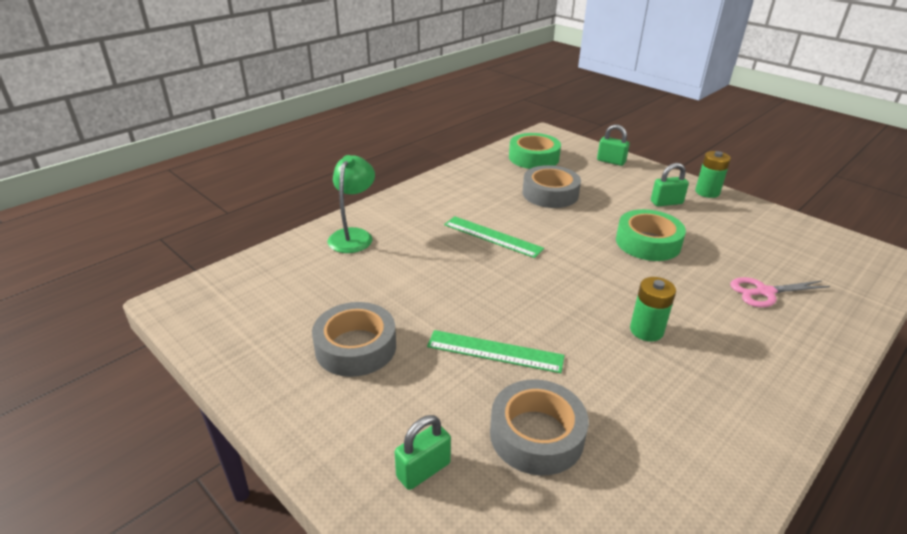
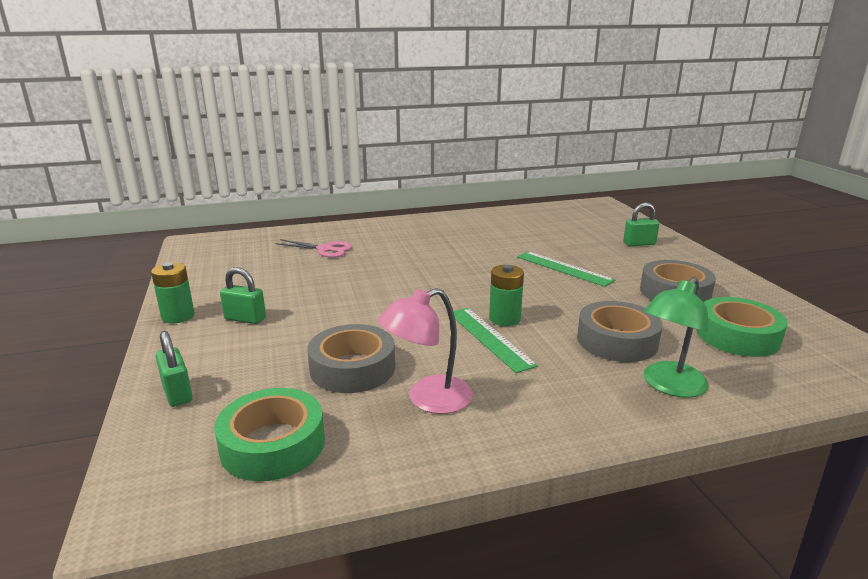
camera: 150 degrees left, 10 degrees down
(489, 190) = (428, 399): none -> pink lamp
(536, 435) = (566, 240): grey tape -> grey tape (617, 341)
(646, 330) = (444, 254): green battery -> green battery (504, 319)
(648, 242) = (342, 293): green tape -> green tape (737, 336)

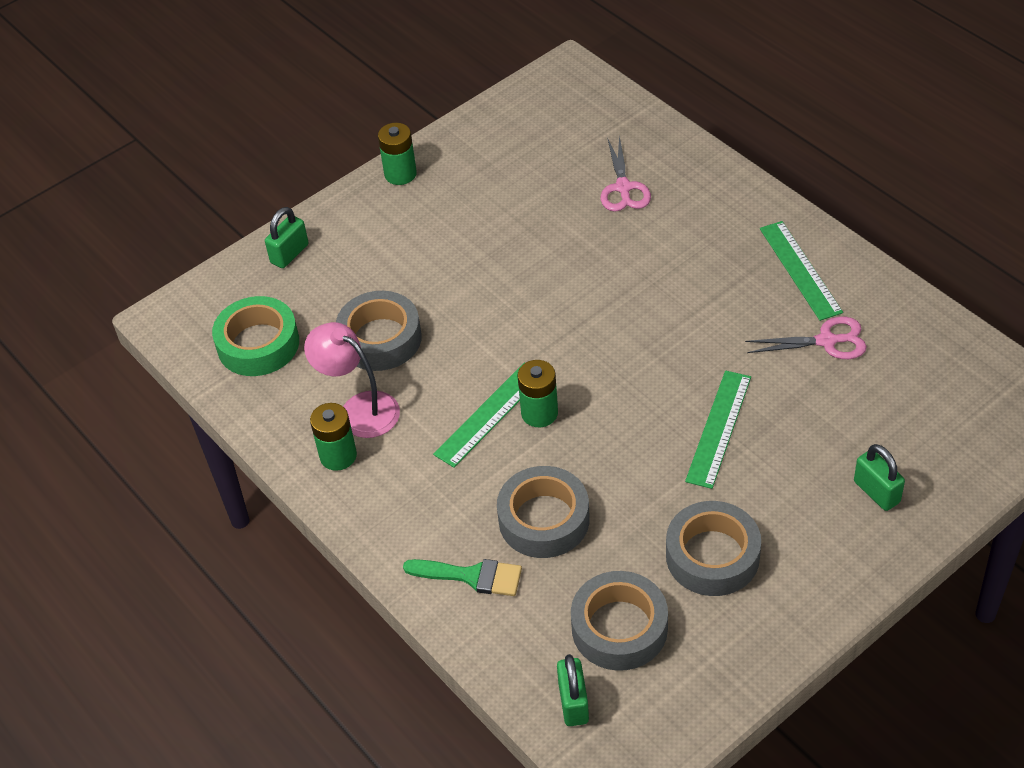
camera: 70 degrees right, 25 degrees up
(245, 319) = (423, 221): green padlock -> green padlock (573, 703)
(455, 225) = (800, 270): none -> green ruler
(479, 426) = (338, 456): none -> green battery
(516, 231) = (827, 341): none -> pink scissors
(669, 386) = (471, 576): green lamp -> green brush
(737, 336) = (619, 628): green tape -> grey tape

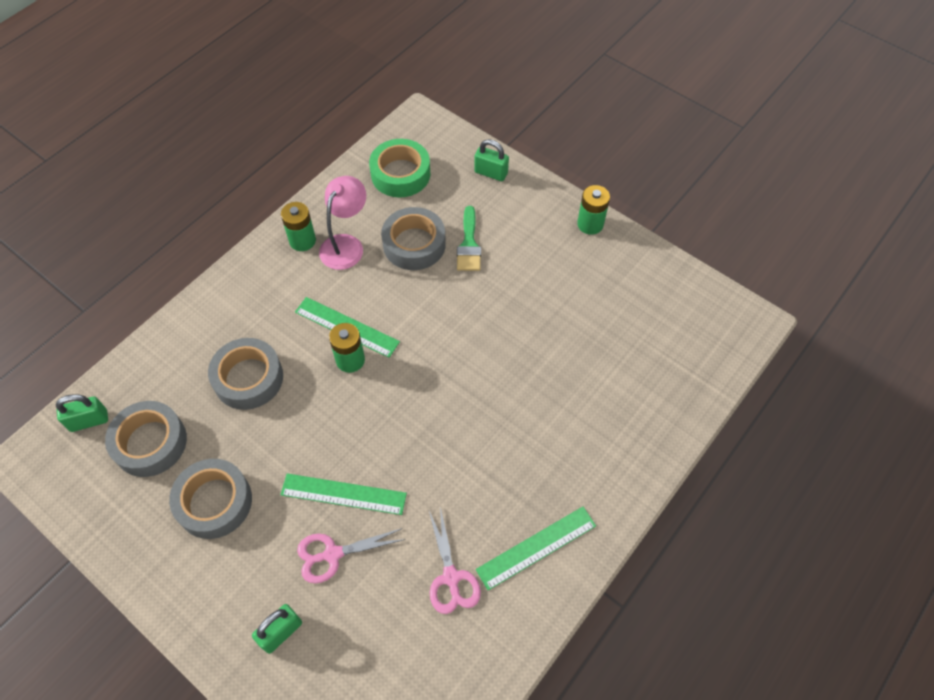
camera: 75 degrees right, 10 degrees up
(471, 576) = (198, 340): green brush -> green brush (469, 244)
(623, 188) = (610, 386): pink scissors -> pink scissors (332, 554)

